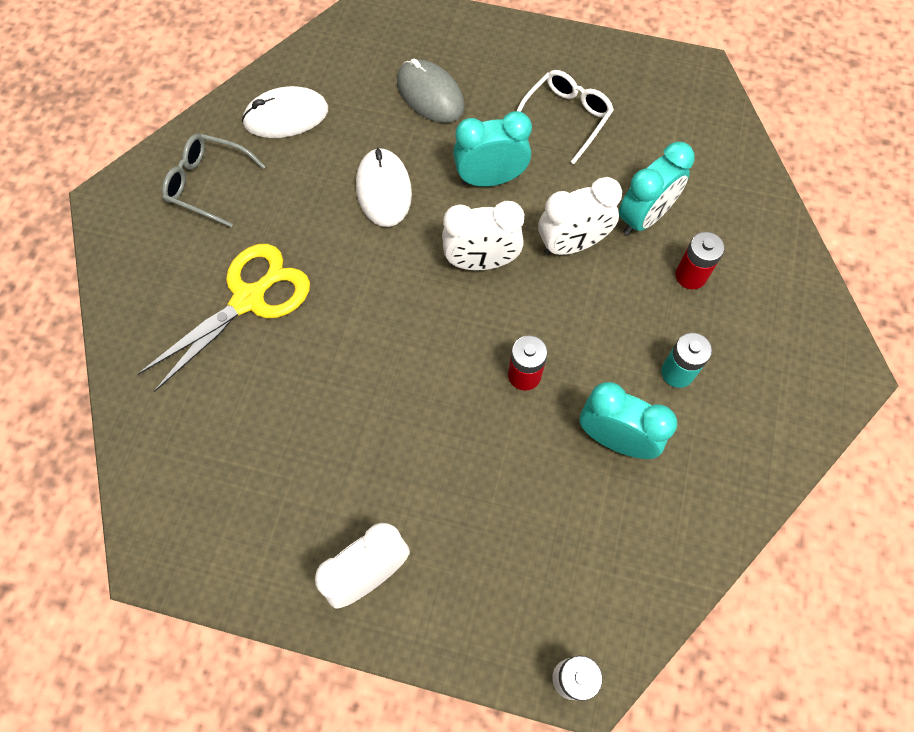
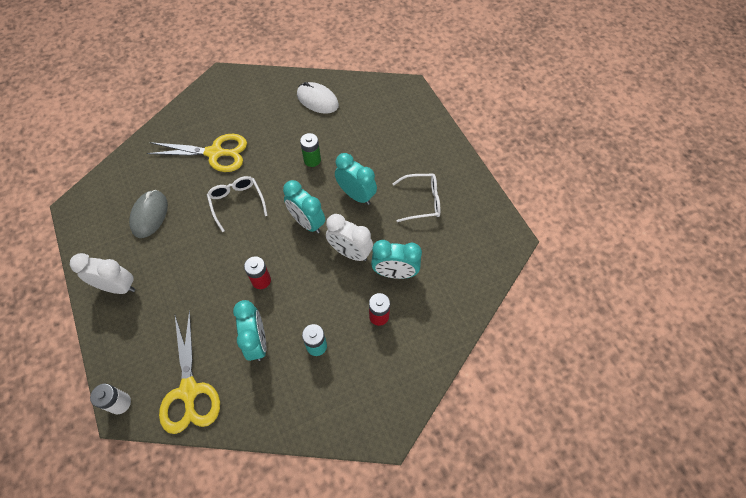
camera: 50 degrees right, 5 degrees down
(208, 184) = (258, 100): grey glasses -> none
(367, 325) = (237, 203): none -> white glasses
(384, 190) = (312, 160): white mouse -> green battery
(430, 94) = (381, 141): grey mouse -> grey mouse (149, 215)
(481, 262) = (307, 222): white clock -> turquoise clock
(623, 571) = (189, 391): none -> yellow scissors

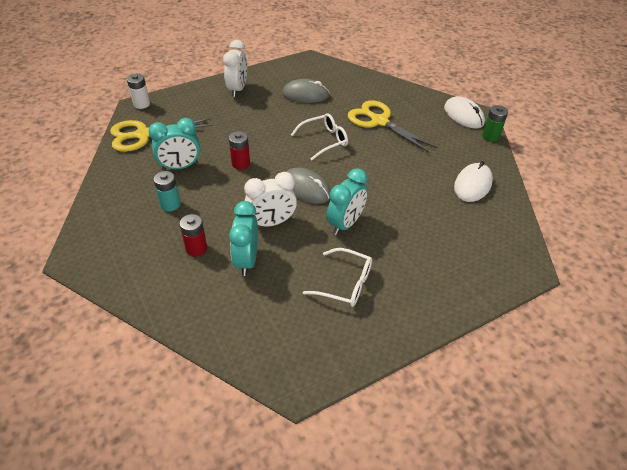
camera: 85 degrees right, 15 degrees down
(215, 153) = (379, 121): yellow scissors -> yellow scissors turned 135 degrees clockwise
(220, 87) = (463, 115): none -> white mouse
(307, 222) = (306, 188): turquoise clock -> grey mouse
(312, 160) = (386, 186): green battery -> green battery (490, 136)
(350, 252) = (271, 222): white clock -> white clock turned 135 degrees counterclockwise
(422, 201) = (345, 284): white glasses -> white glasses turned 60 degrees counterclockwise

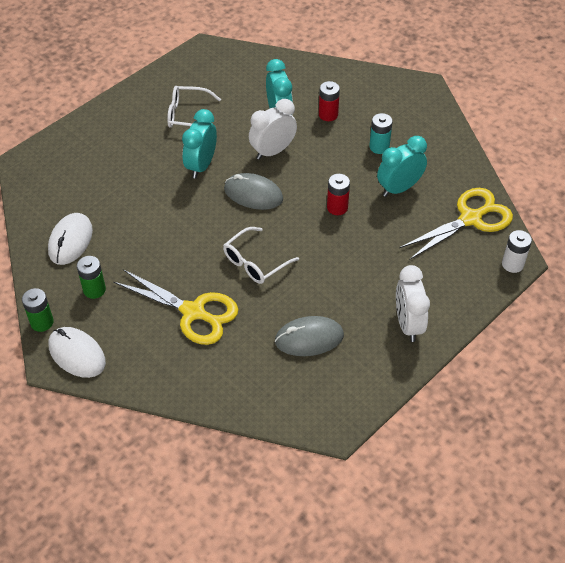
camera: 165 degrees right, 5 degrees up
(451, 148) = (94, 290): none -> green battery

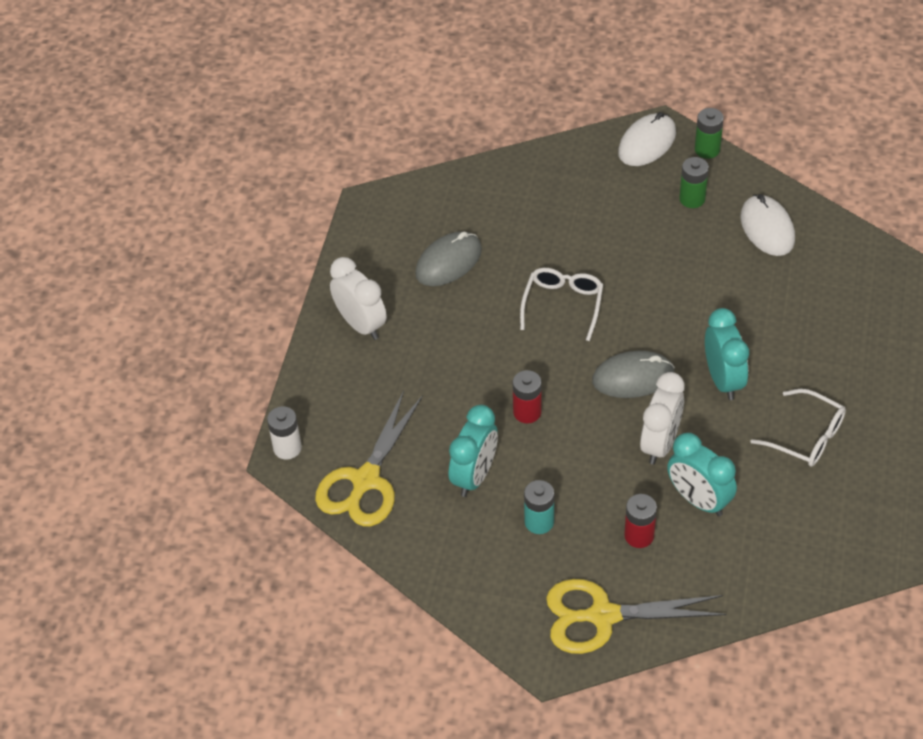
camera: 150 degrees right, 0 degrees up
(77, 354) = (647, 143): white mouse -> white mouse turned 60 degrees counterclockwise
(187, 115) = (806, 437): white glasses -> white glasses turned 60 degrees clockwise
(193, 312) = (579, 228): yellow scissors -> yellow scissors (603, 616)

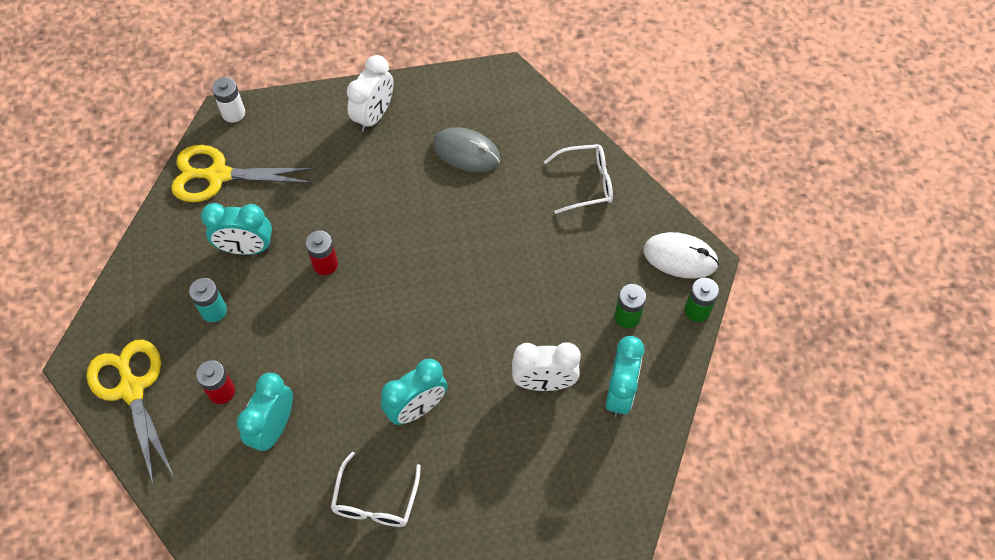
camera: 65 degrees right, 10 degrees up
(563, 305) = (453, 252): white glasses -> white glasses (586, 183)
(633, 377) = (392, 333): grey mouse -> none
(660, 444) = (326, 378): white clock -> white clock (544, 383)
(767, 228) = (620, 393): white mouse -> turquoise clock

